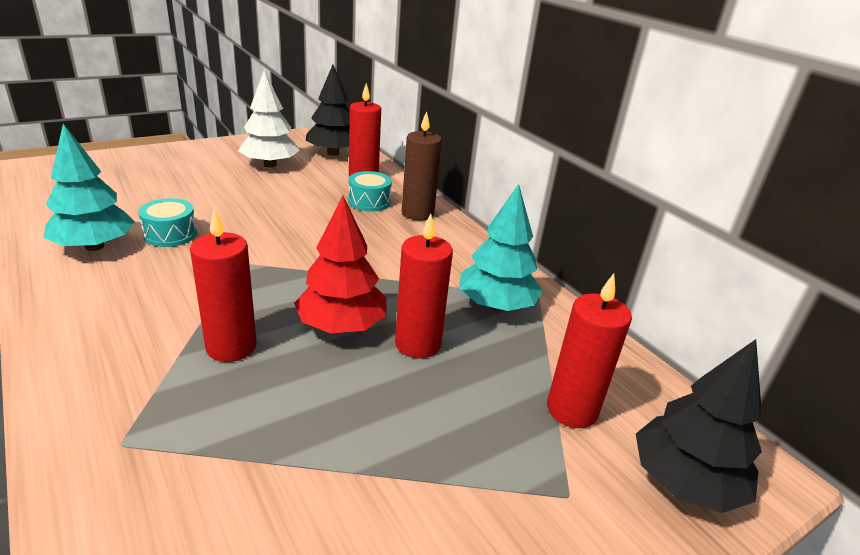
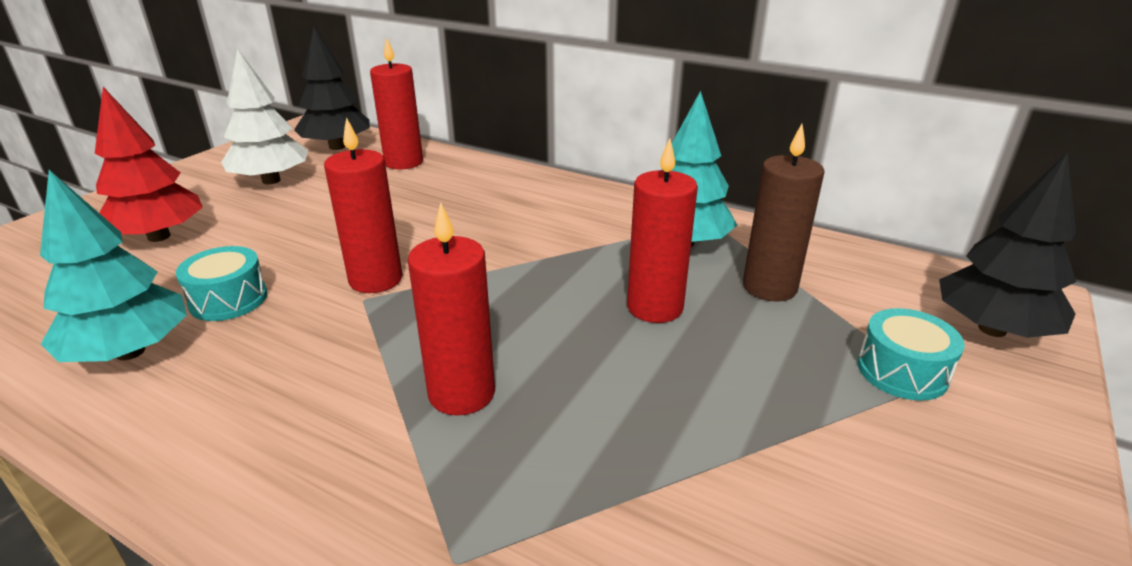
camera: 25 degrees left, 0 degrees up
(341, 326) = (559, 321): red tree -> red tree (159, 237)
(369, 201) = (440, 185): turquoise drum -> turquoise drum (902, 371)
(417, 213) = (506, 181): brown candle -> brown candle (769, 287)
(572, 410) = (850, 309): red candle -> red candle (375, 279)

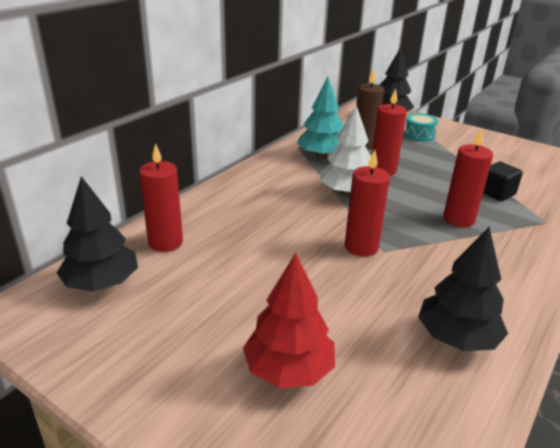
camera: 85 degrees left, 0 degrees up
(130, 352) = (457, 338): turquoise tree -> black tree
(228, 299) = (390, 305): turquoise drum -> none
(271, 180) = (176, 317): white tree -> white tree (346, 192)
(601, 481) = (496, 193): none -> black cube

